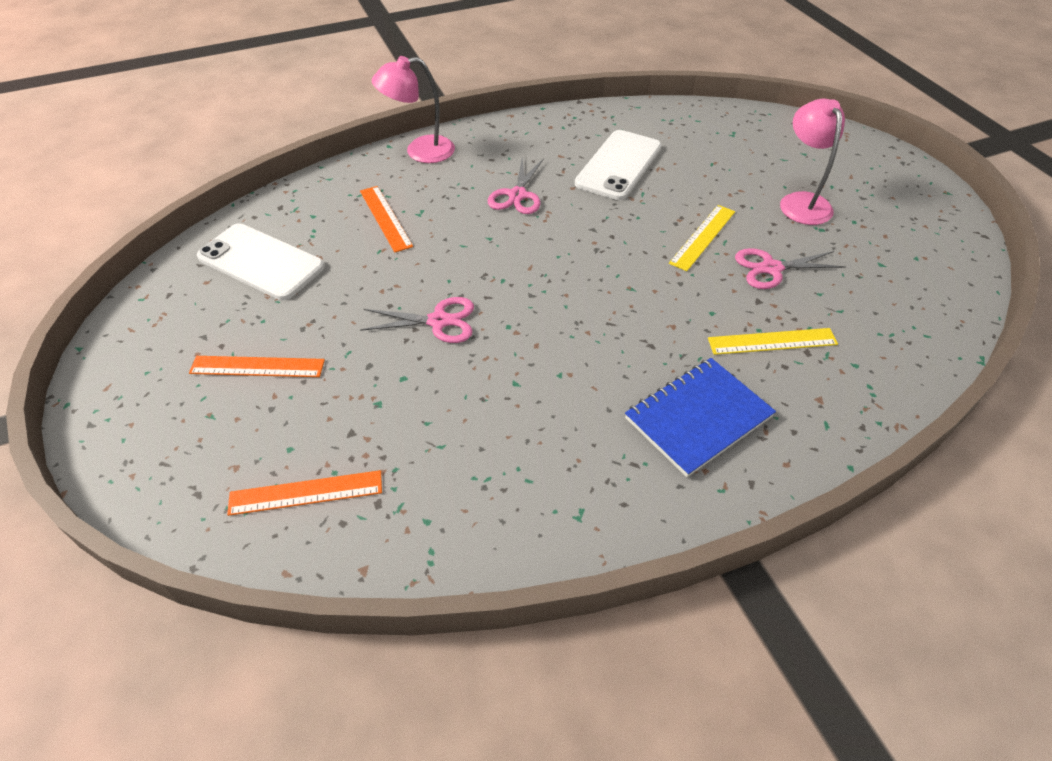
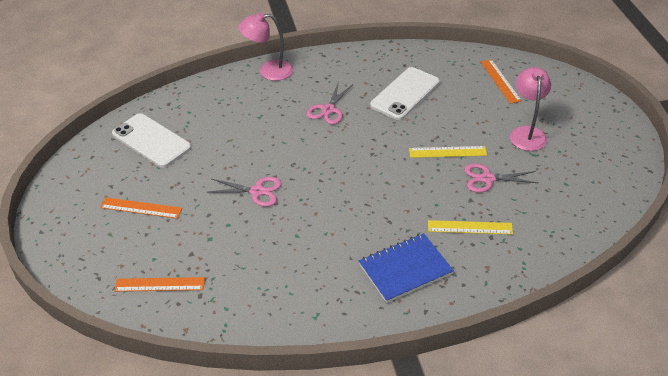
camera: 10 degrees right, 5 degrees down
(385, 218) = (236, 118): orange ruler -> orange ruler (500, 81)
(703, 237) = (447, 152): yellow ruler -> yellow ruler turned 45 degrees clockwise

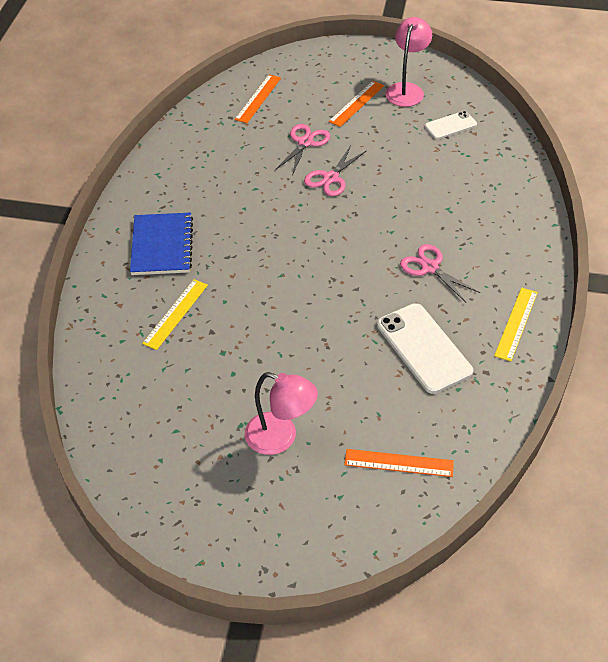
camera: 115 degrees right, 5 degrees up
(151, 141) = (450, 125): white phone -> white phone, size x0.57
(268, 71) = (533, 238): pink lamp -> pink lamp (407, 89)
(447, 152) = (295, 344): yellow ruler -> yellow ruler (516, 323)
(487, 179) = (231, 360): pink scissors -> pink scissors (305, 142)

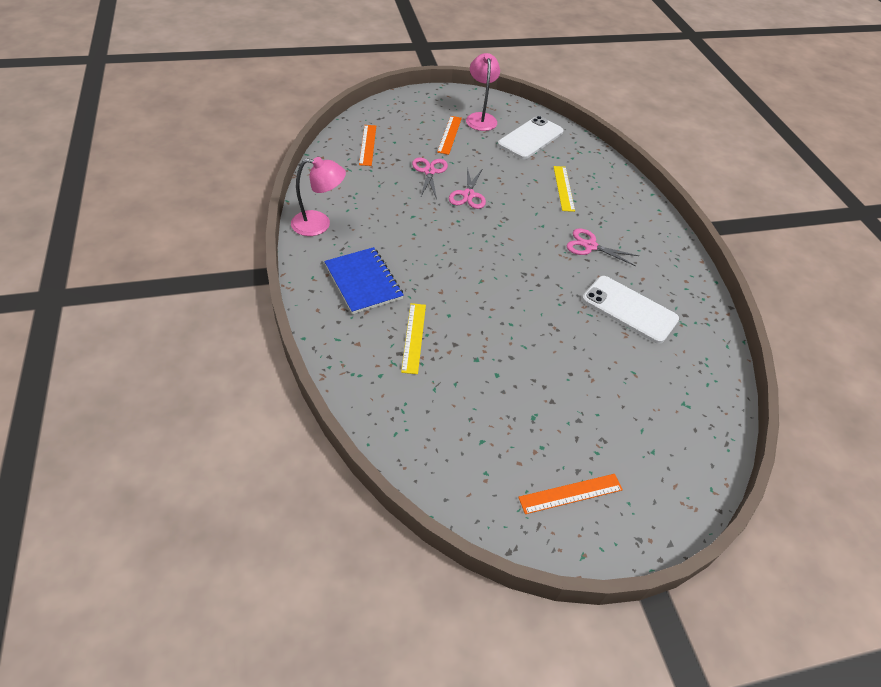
camera: 30 degrees left, 0 degrees up
(281, 438) = (573, 417): pink lamp -> pink lamp (319, 224)
(398, 463) = (676, 407): orange ruler -> orange ruler (571, 493)
(450, 125) = (530, 138): white phone -> white phone, size x1.76
(516, 323) = (679, 272): yellow ruler -> yellow ruler (563, 188)

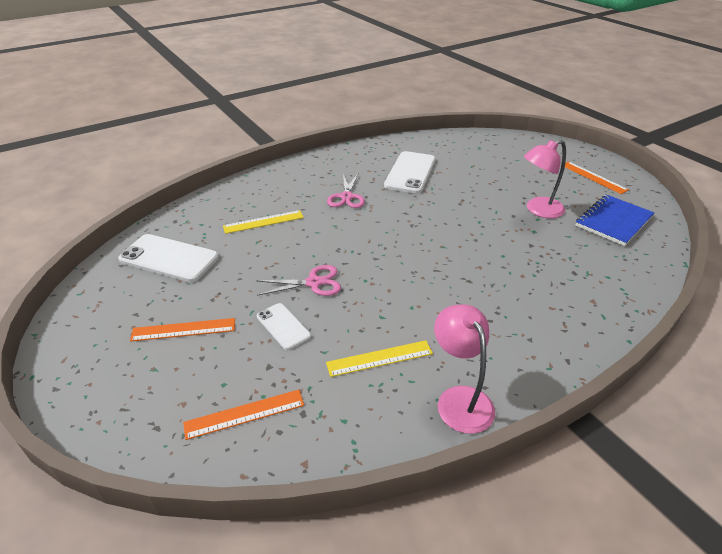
camera: 105 degrees left, 10 degrees down
(363, 282) = (517, 323): blue notebook -> blue notebook (613, 221)
(414, 337) = (549, 269): yellow ruler -> yellow ruler (379, 358)
(429, 171) = (283, 326): pink scissors -> white phone
(480, 118) = (128, 310): pink lamp -> pink lamp (538, 210)

